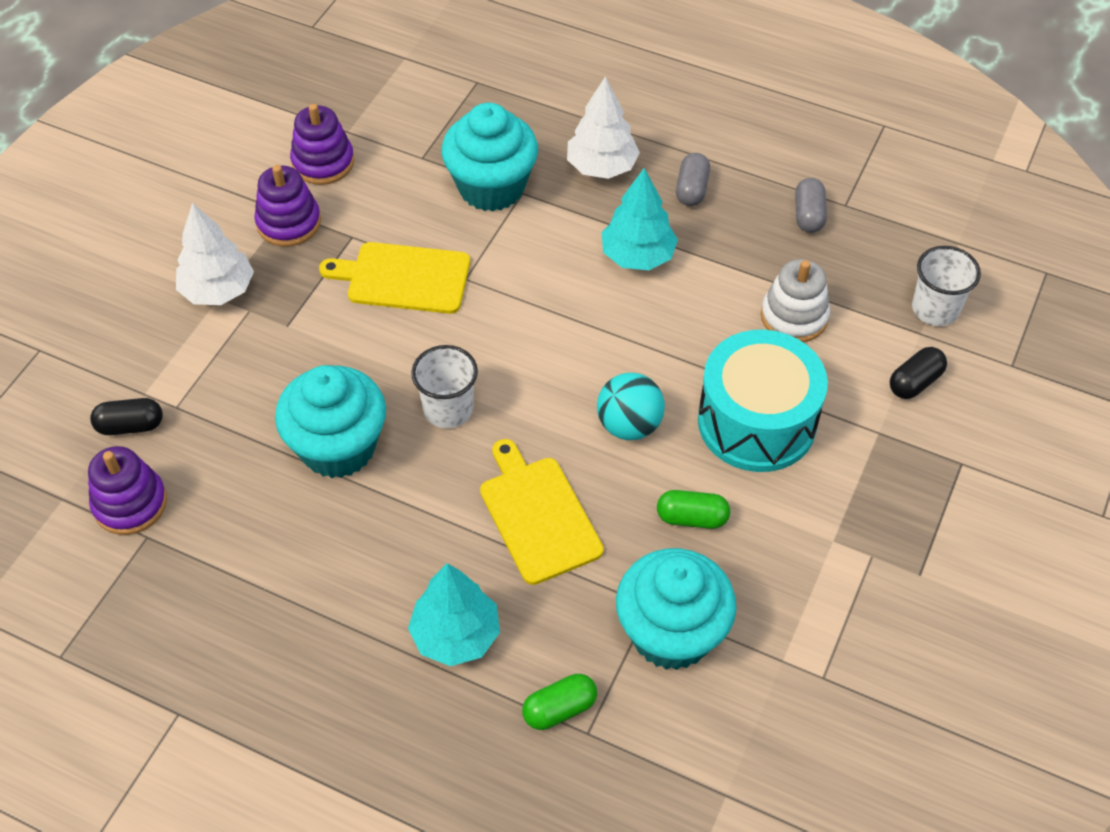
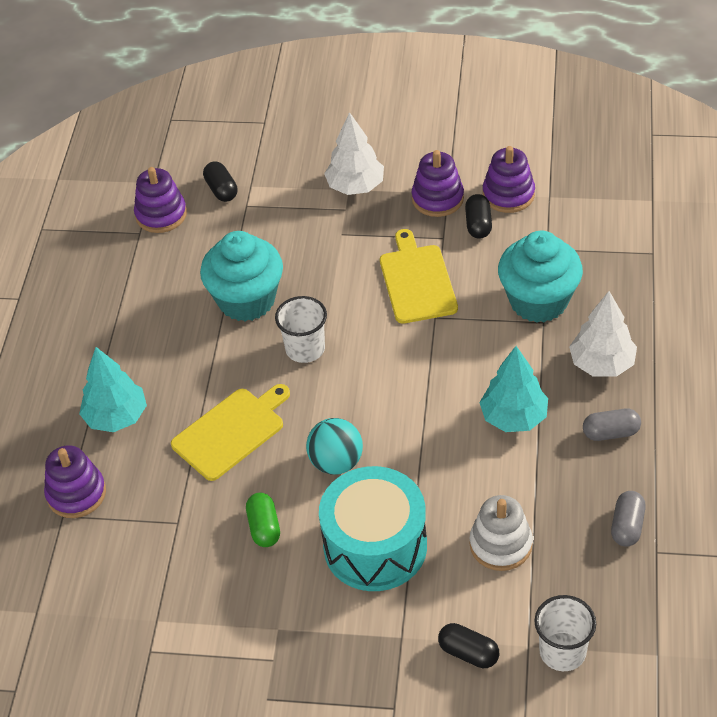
camera: 75 degrees right, 5 degrees down
(352, 201) = (478, 224): none -> black capsule
(559, 709) = (76, 494): green capsule -> purple stacking toy
(671, 633) = (157, 542): turquoise cupcake -> none
(808, 215) = (627, 526): grey capsule -> grey capsule turned 60 degrees counterclockwise

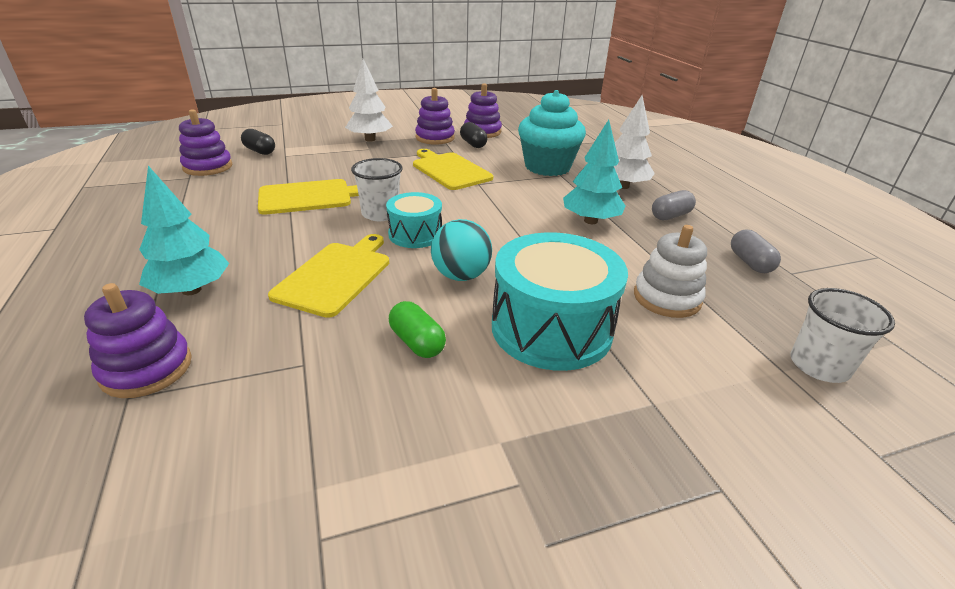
camera: 30 degrees left, 15 degrees down
(246, 300) = (309, 197): turquoise cupcake -> yellow cutting board
(324, 391) = (415, 234): none -> turquoise drum
(468, 653) = (737, 396): black capsule -> none

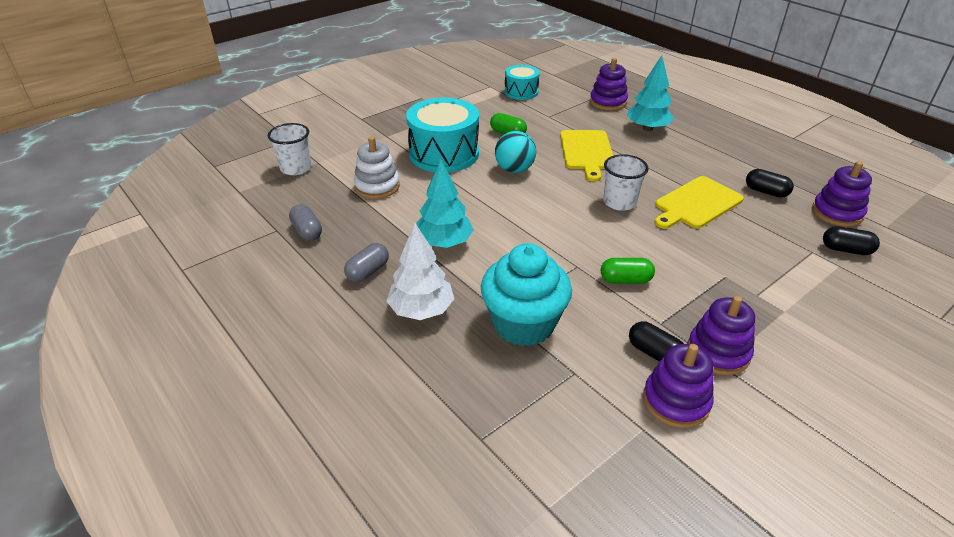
camera: 160 degrees right, 5 degrees up
(226, 191) = (766, 192): none -> black capsule
(370, 139) = (785, 316): white tree -> none
(415, 234) = (573, 191): turquoise drum -> turquoise drum (521, 92)
(450, 170) = (625, 280): yellow cutting board -> green capsule

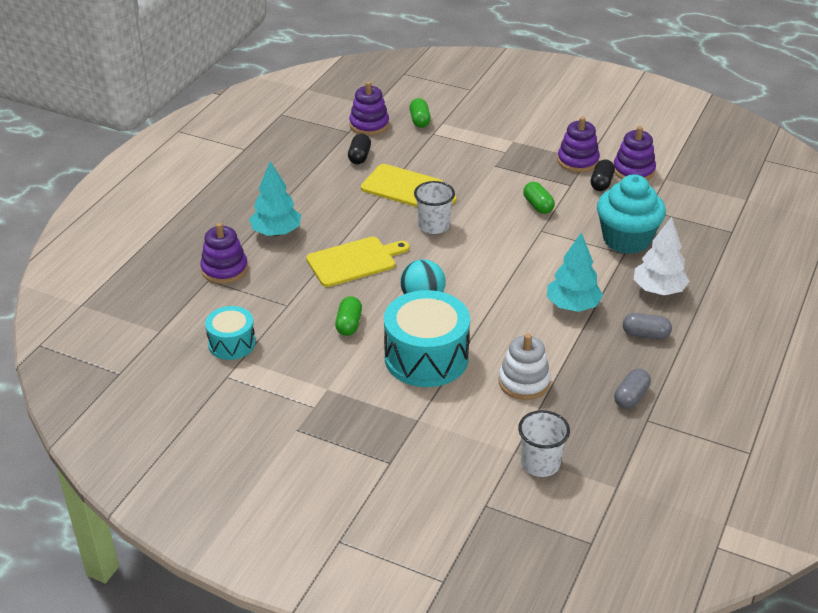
camera: 115 degrees left, 0 degrees up
(846, 250) = (420, 120): black capsule -> green capsule

